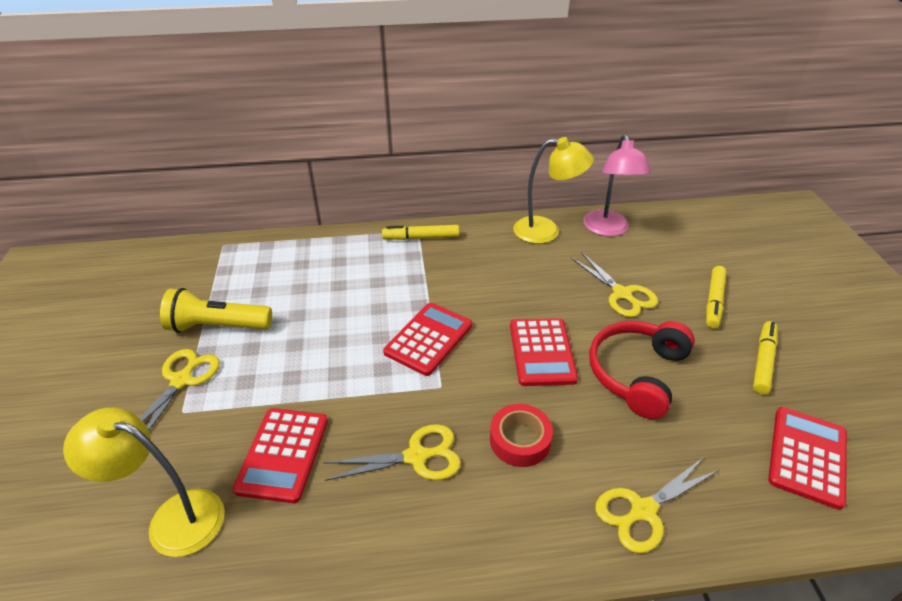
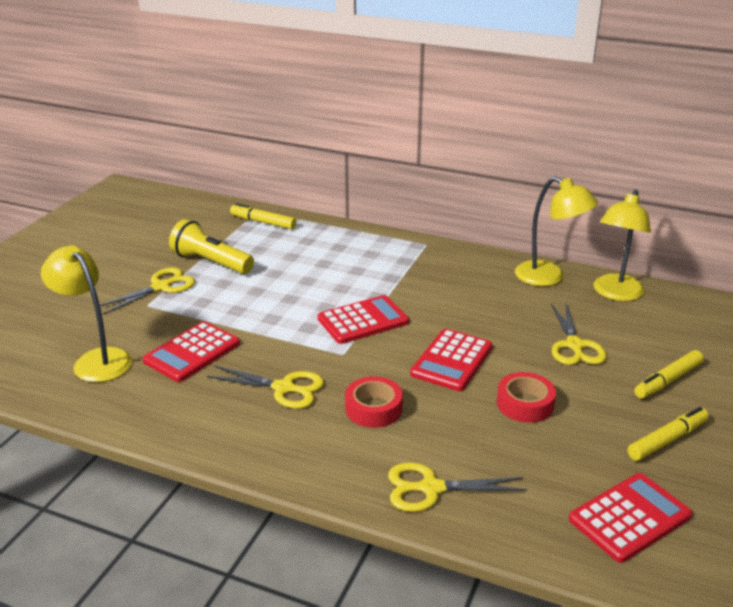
camera: 30 degrees right, 10 degrees down
(421, 237) = (424, 250): yellow marker -> yellow marker (263, 222)
(608, 229) = (615, 294): pink lamp -> yellow lamp
(637, 373) = (525, 404): red headphones -> red tape

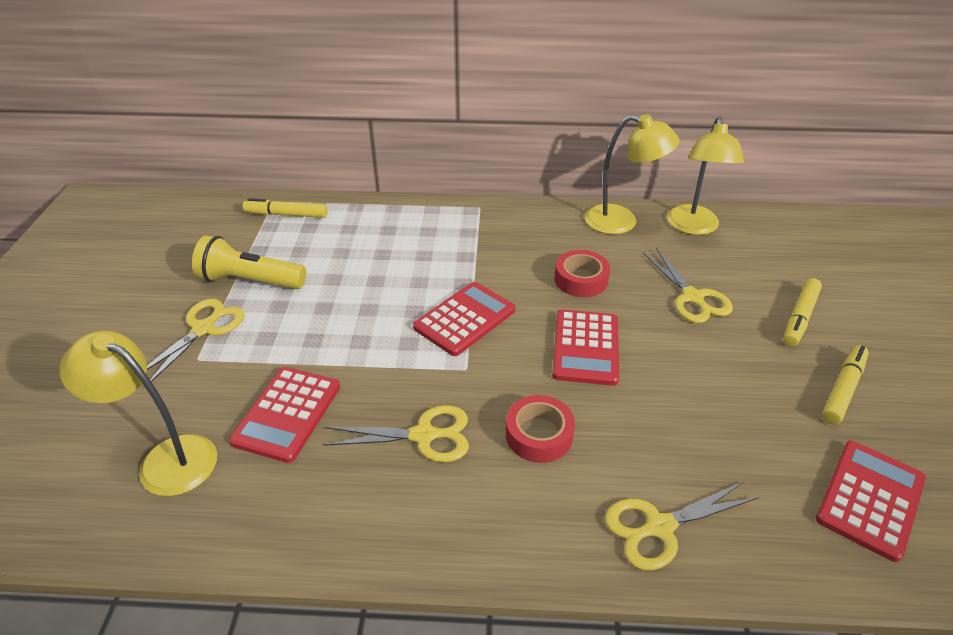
camera: 20 degrees left, 10 degrees up
(525, 404) = (688, 383): red tape -> red tape (581, 279)

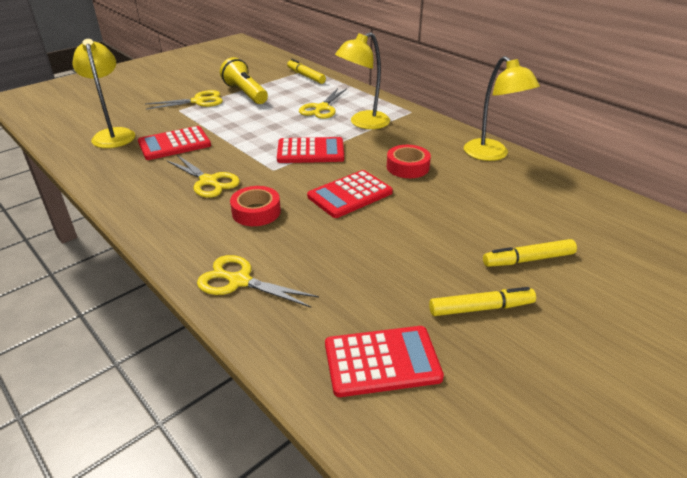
camera: 45 degrees right, 5 degrees down
(692, 297) = (465, 209): yellow scissors -> yellow scissors (322, 108)
(693, 227) = (542, 180): yellow lamp -> yellow lamp (363, 123)

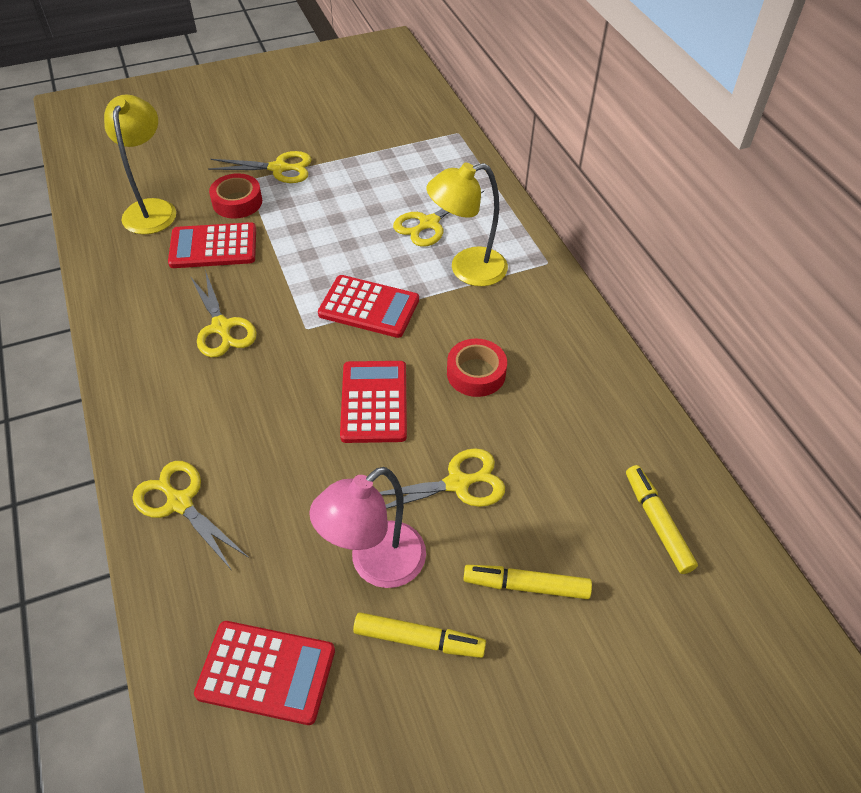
camera: 20 degrees right, 15 degrees up
(245, 93) = (345, 166): yellow flashlight -> none
(256, 212) = (250, 397): red tape -> red tape (237, 202)
(306, 76) = (444, 148): yellow marker -> yellow marker (657, 522)
(350, 194) = (374, 402): red calculator -> red calculator turned 105 degrees clockwise
(417, 276) = (376, 565): none -> pink lamp
(439, 221) = (457, 483): none -> yellow scissors
(492, 155) = (605, 383): yellow lamp -> none

